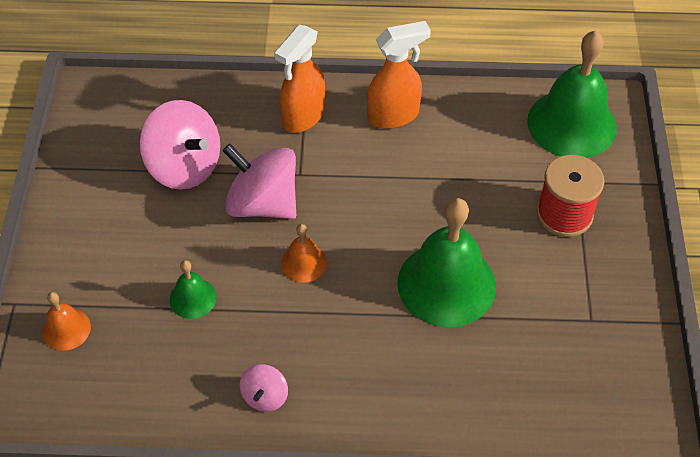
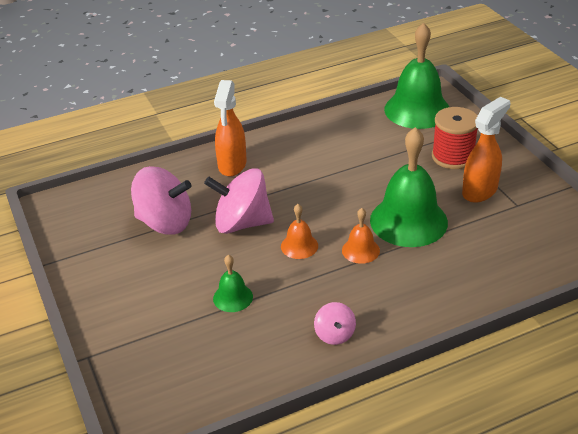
camera: 25 degrees left, 15 degrees down
(66, 329) = (145, 355): orange bell -> orange bell (360, 250)
(394, 115) = (296, 144): orange spray bottle -> orange spray bottle (480, 191)

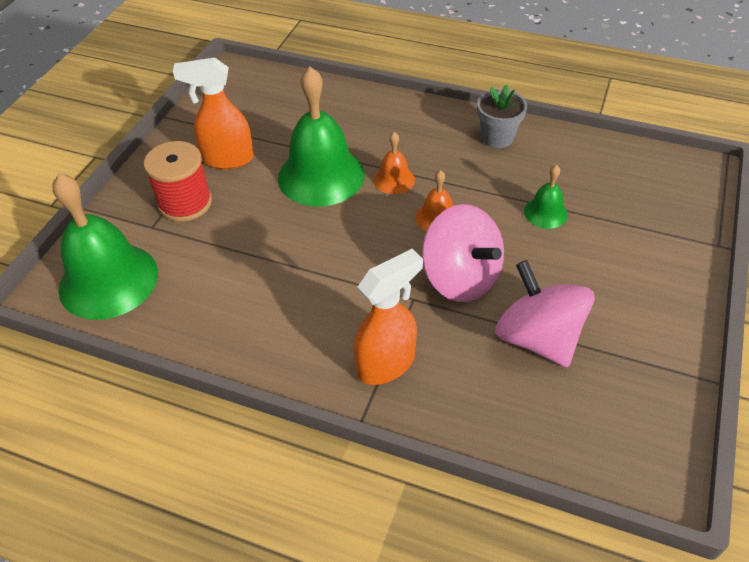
camera: 135 degrees left, 10 degrees up
(334, 334) = (497, 137): pink spinning top -> grey flower pot

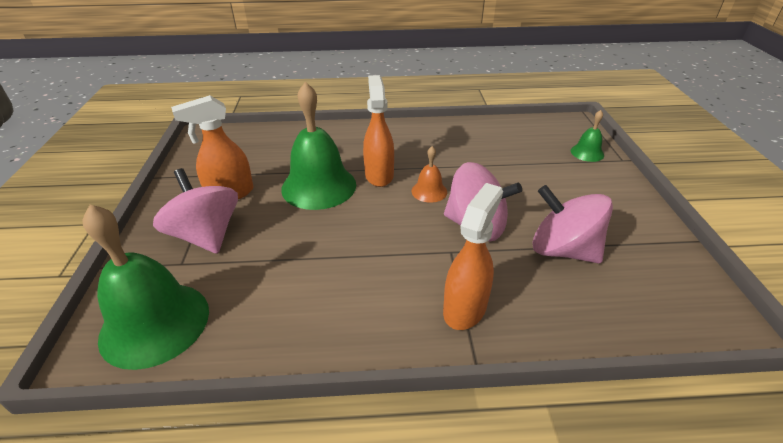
camera: 25 degrees left, 10 degrees down
(185, 203) = (206, 236): red spool -> pink spinning top
(394, 179) = (379, 175): orange bell -> orange spray bottle
(497, 137) = (435, 133): grey flower pot -> none
(545, 212) = (502, 169): green bell -> green bell (587, 153)

